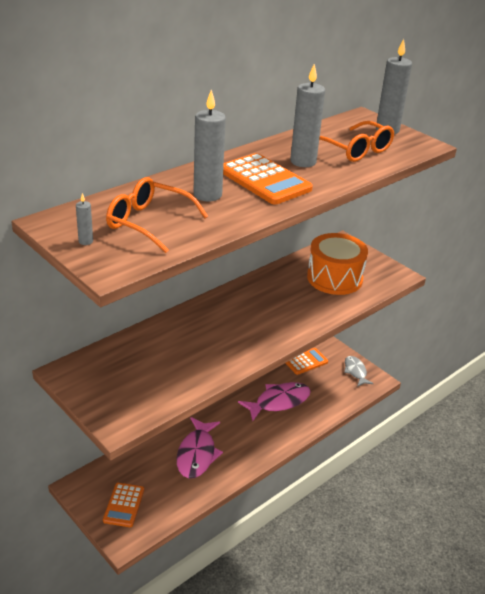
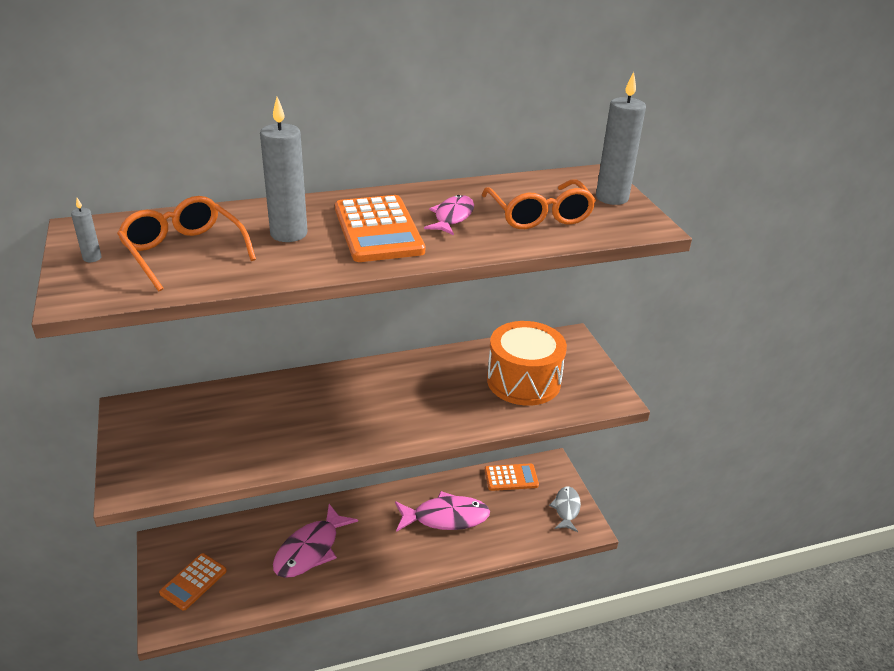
camera: 25 degrees right, 0 degrees up
(303, 162) = (452, 217): grey candle -> pink fish

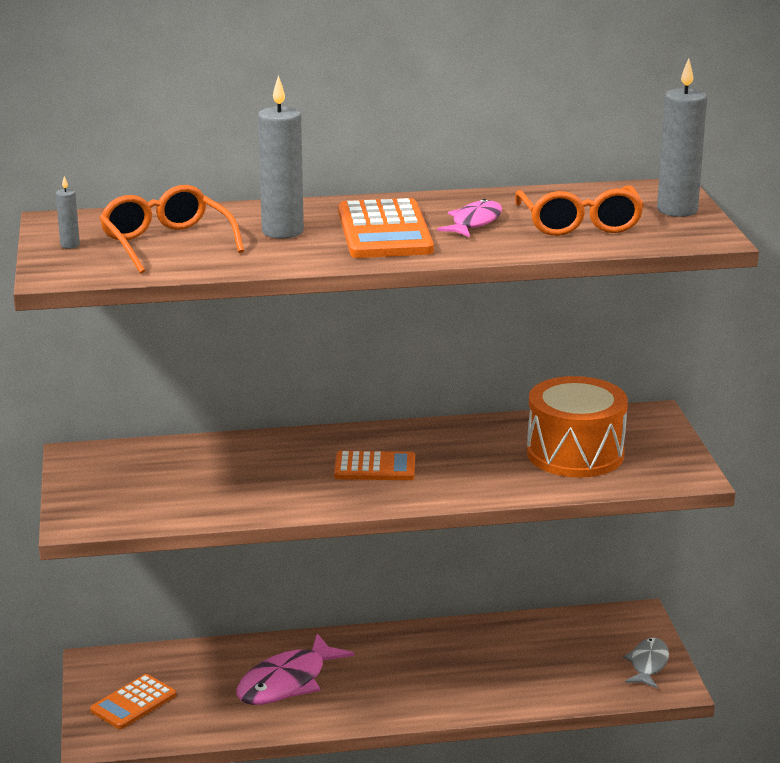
camera: 10 degrees right, 10 degrees down
(446, 517) = (475, 662): pink fish -> none
(511, 477) = (576, 626): orange calculator -> orange calculator (374, 467)

